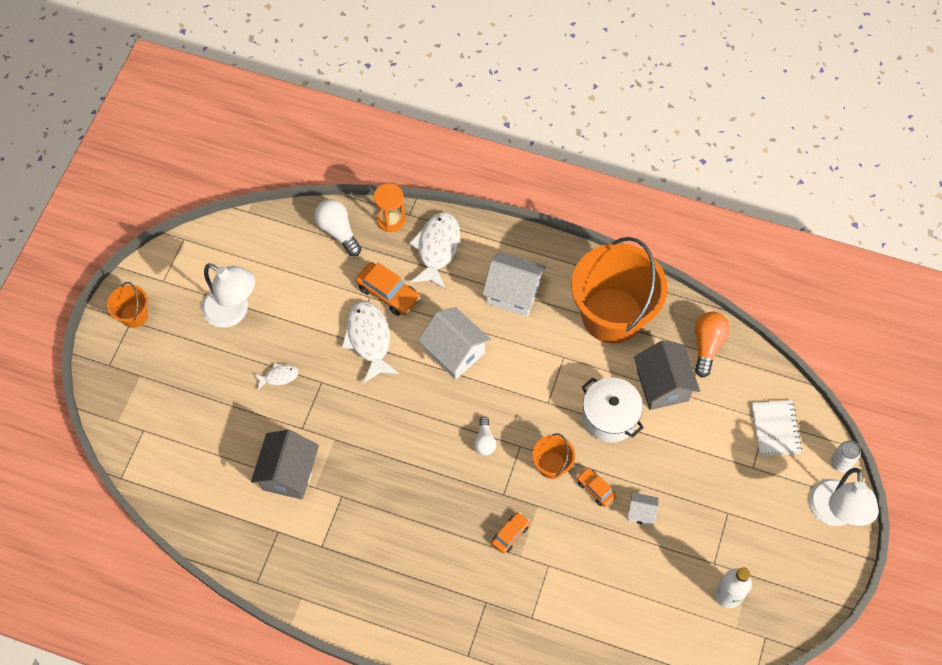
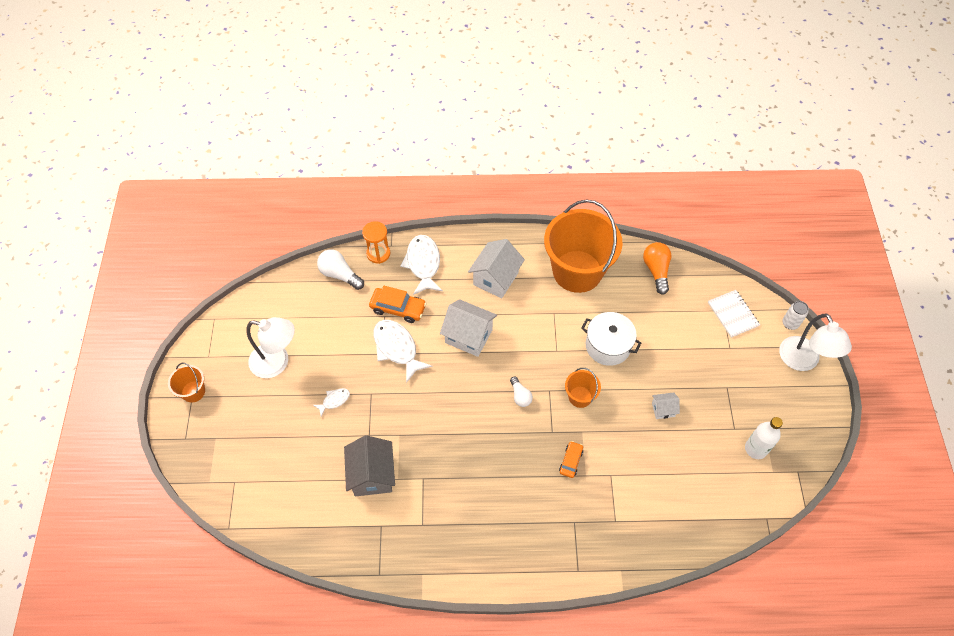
camera: 20 degrees left, 5 degrees down
(513, 293) = (496, 278): white house -> white house turned 60 degrees counterclockwise
(595, 489) = (621, 403): orange car -> none
(662, 385) = (637, 310): grey house -> none

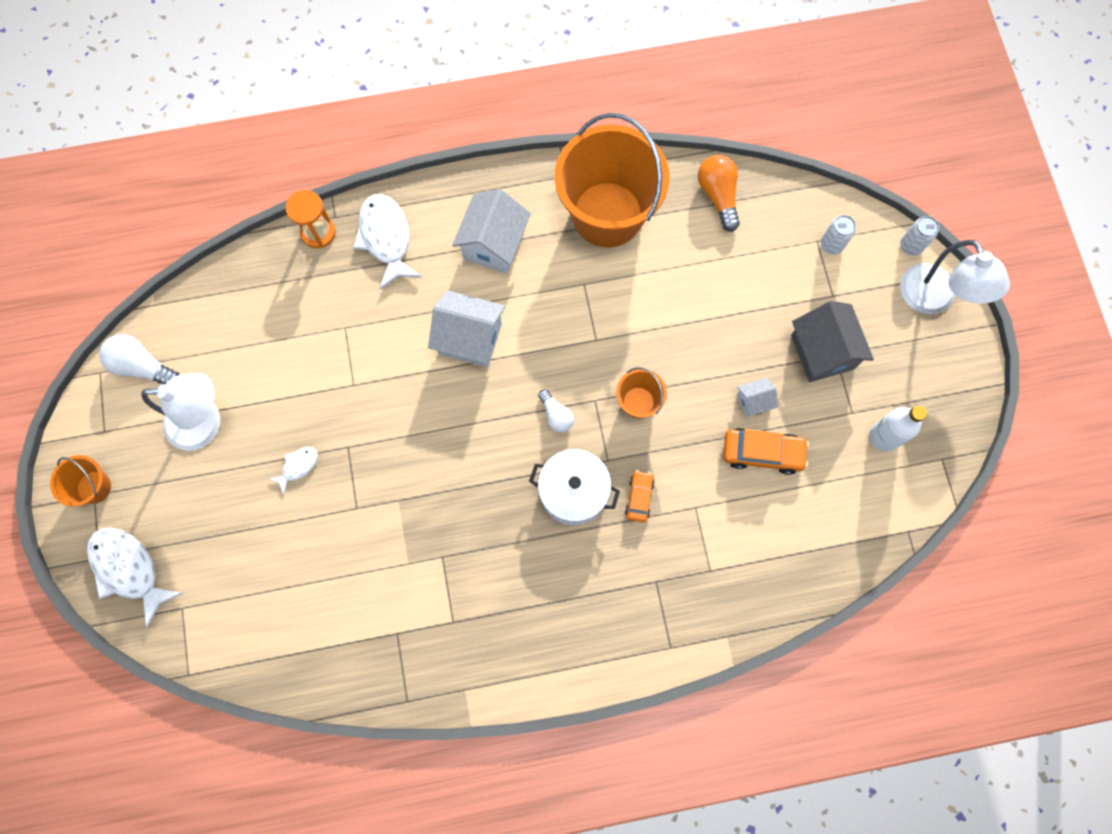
camera: 10 degrees left, 15 degrees up
(340, 275) = (268, 275): white light bulb -> white light bulb (143, 367)
(372, 475) = (371, 565): grey house -> grey house (822, 352)
(397, 348) = (372, 374): white fish -> white fish (129, 569)
(398, 308) = (362, 313): orange car -> orange car (762, 453)
(608, 346) = (666, 321): white pot -> white pot (573, 492)
(732, 314) = (831, 245): white notebook -> white can

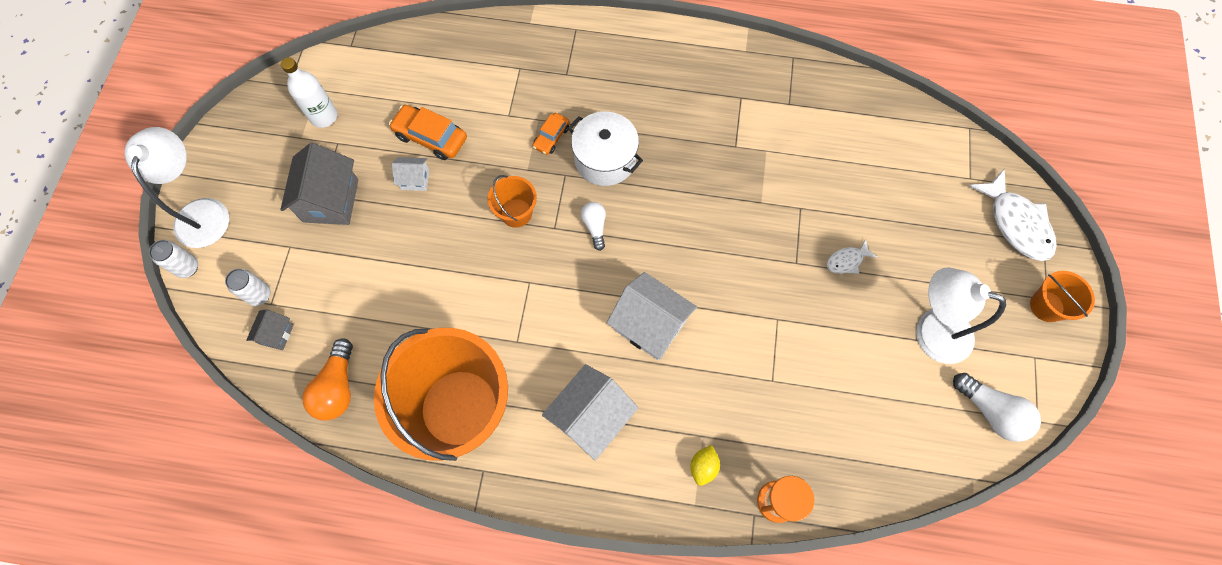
camera: 160 degrees left, 5 degrees down
(386, 238) = (703, 467): white fish -> yellow lemon
(795, 219) = (276, 334): none -> grey house

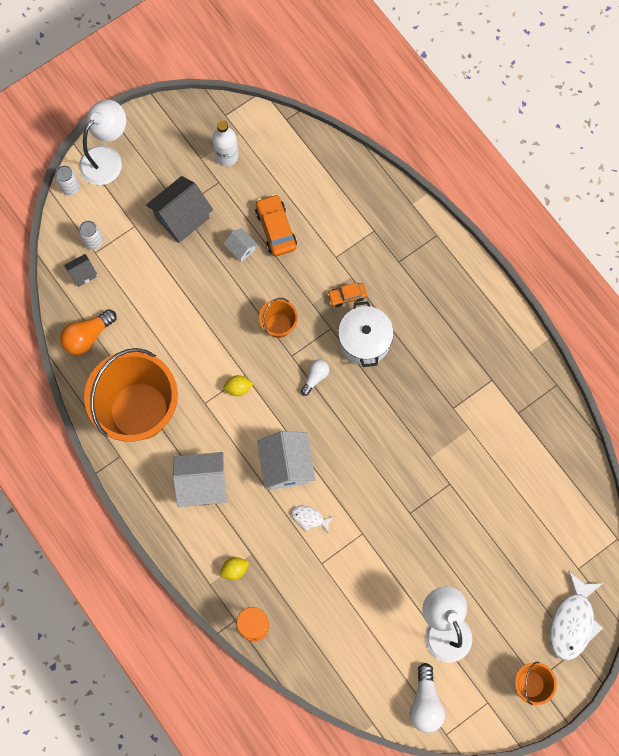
camera: 45 degrees right, 5 degrees up
(535, 299) = (238, 388): none -> yellow lemon
(847, 261) = (441, 541): white fish -> white fish (309, 518)

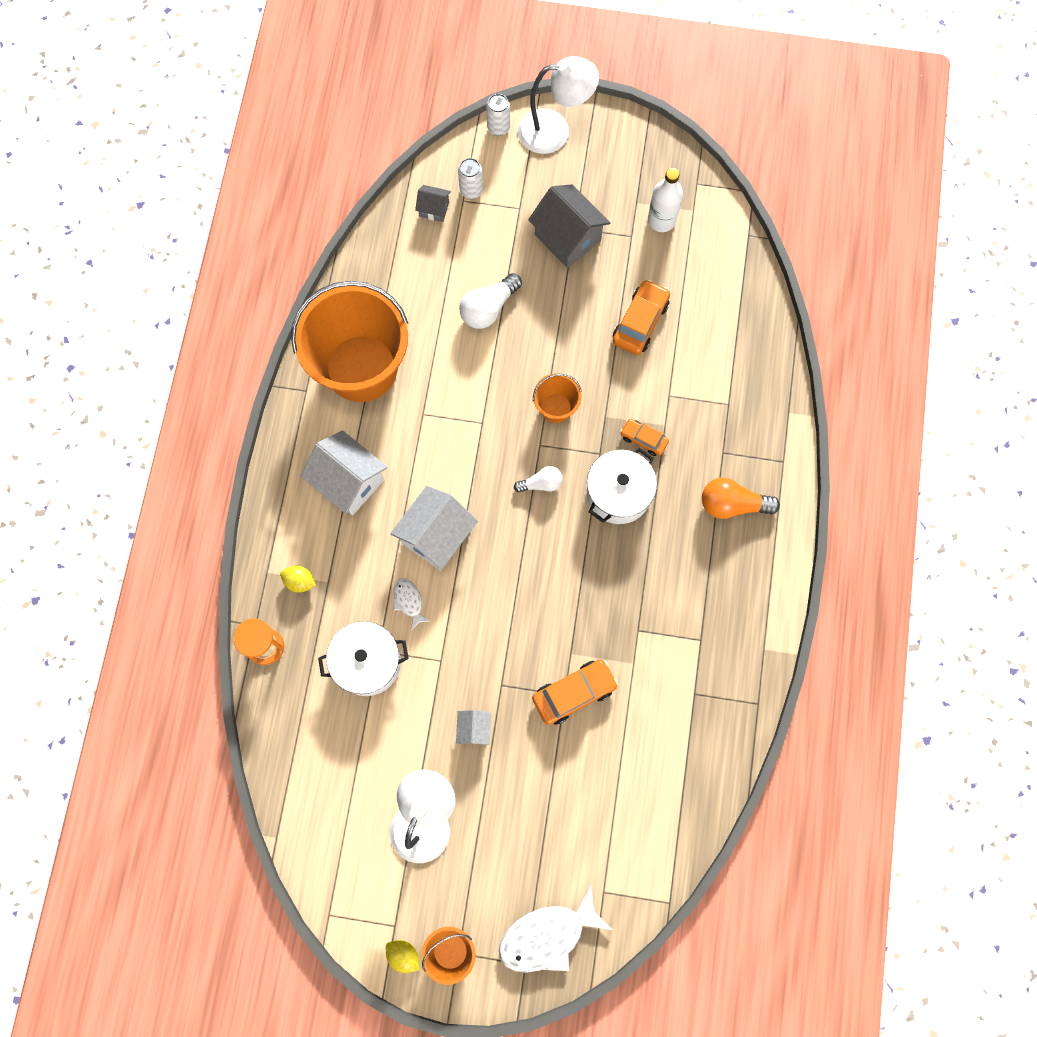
camera: 45 degrees right, 0 degrees up
(87, 336) = (384, 265): orange light bulb -> orange light bulb (732, 504)
(182, 217) = (567, 238): grey house -> grey house turned 45 degrees clockwise
(238, 388) = (464, 429): yellow lemon -> yellow lemon (403, 955)
(241, 249) = (591, 311): white house -> white house (474, 729)
(322, 576) = (367, 662): none -> white pot
(425, 702) = (340, 867): white light bulb -> white light bulb (488, 308)
(453, 477) = (574, 693): none -> orange car

